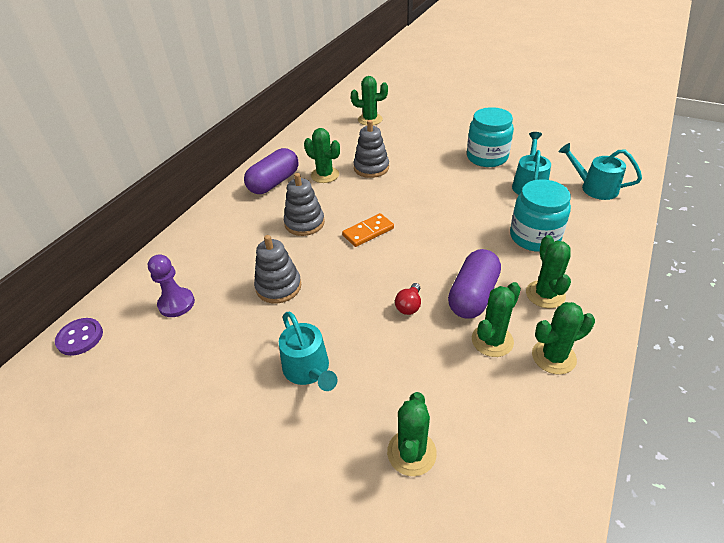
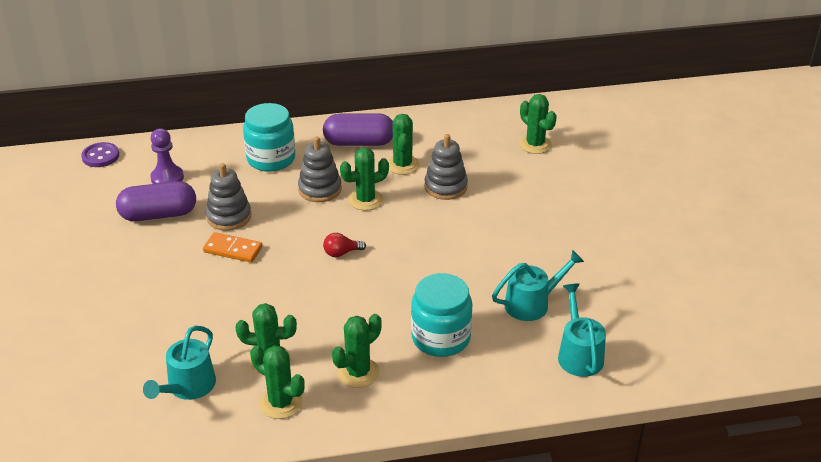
camera: 50 degrees right, 5 degrees down
(308, 370) = (158, 276): turquoise watering can -> turquoise watering can (188, 387)
(368, 232) = (344, 231): orange domino -> orange domino (233, 250)
(409, 306) = (270, 296): red light bulb -> red light bulb (341, 253)
(411, 453) = (124, 360): green cactus -> green cactus (365, 200)
(473, 295) = (316, 328): purple capsule -> purple capsule (158, 214)
(487, 157) = (553, 254): turquoise jar -> turquoise jar (271, 159)

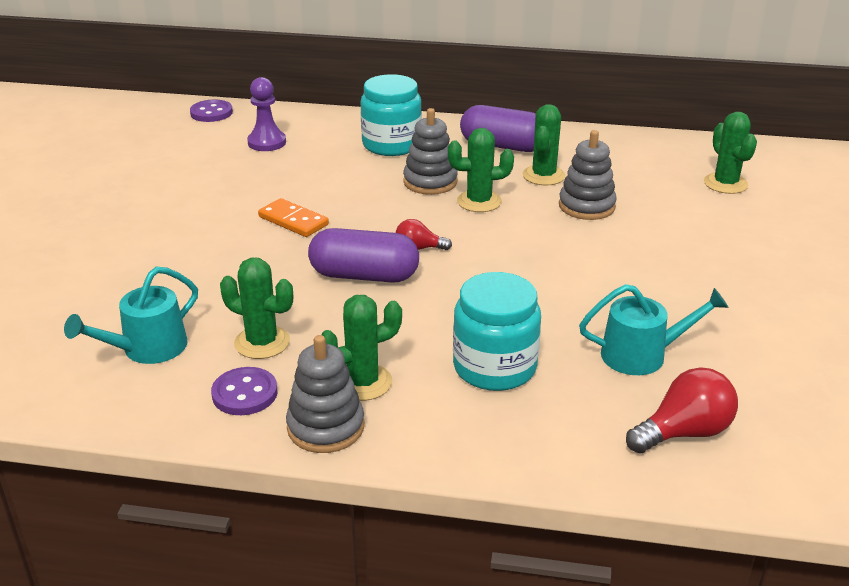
camera: 20 degrees right, 5 degrees down
(158, 214) = (234, 173): purple capsule -> purple capsule (364, 276)
(229, 217) = (309, 189): grey stacking toy -> grey stacking toy (325, 427)
(281, 403) = (245, 393): green cactus -> purple button
(579, 354) = (684, 432): turquoise watering can -> red light bulb

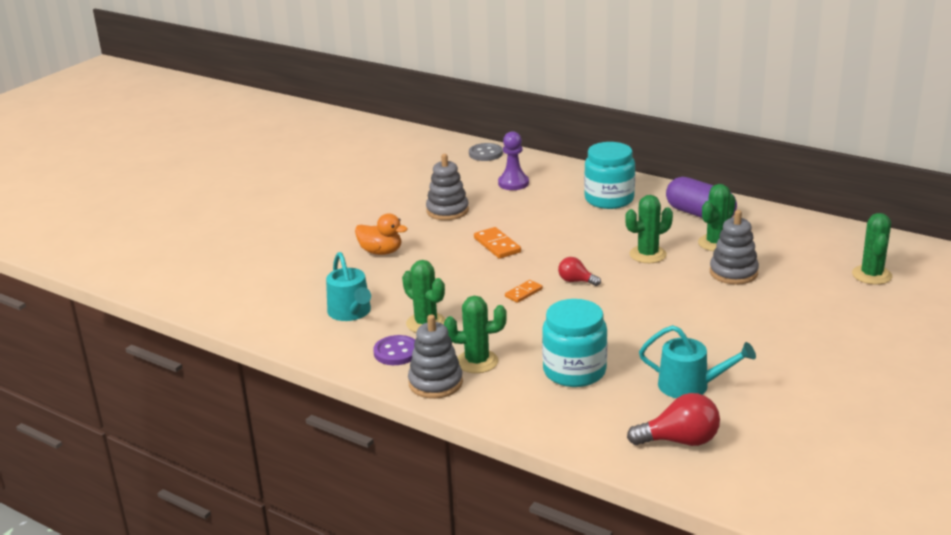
camera: 25 degrees right, 5 degrees down
(144, 255) = (381, 252): none -> orange duck
(147, 349) = (351, 312): turquoise watering can -> turquoise watering can turned 90 degrees counterclockwise
(211, 113) = (485, 154): purple button -> grey button
(364, 276) = (523, 293): purple capsule -> orange domino
(430, 182) = (619, 233): grey stacking toy -> grey stacking toy (447, 211)
(479, 201) = (648, 255): green cactus -> green cactus turned 45 degrees counterclockwise

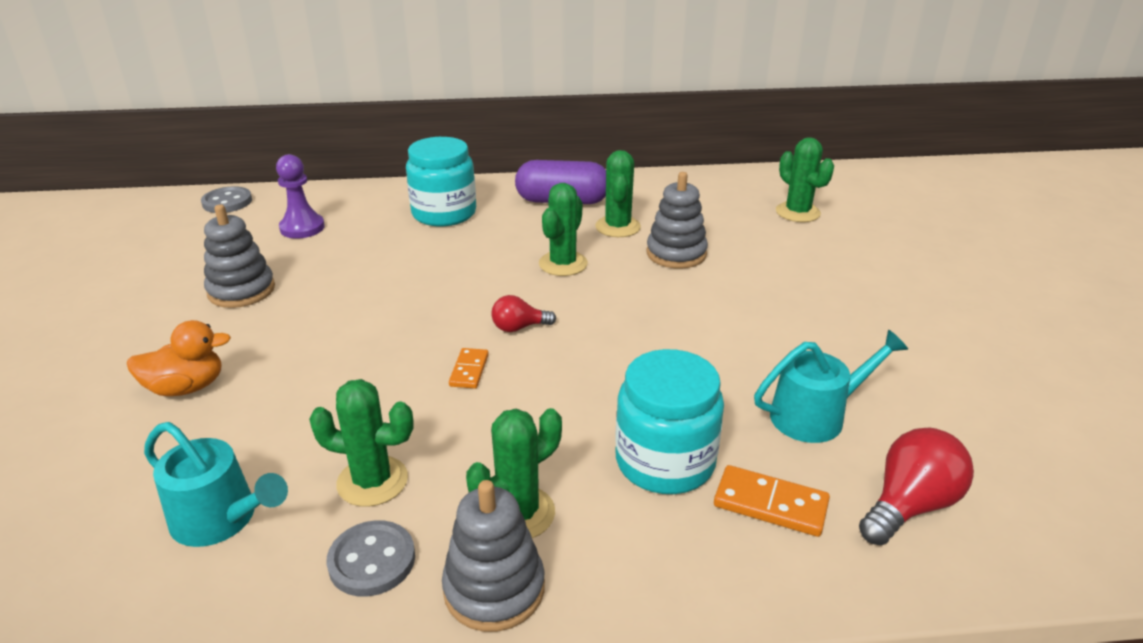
camera: 40 degrees left, 5 degrees up
(396, 352) = (372, 560): purple button -> grey button
(497, 245) = (362, 315): orange domino -> orange domino (770, 504)

